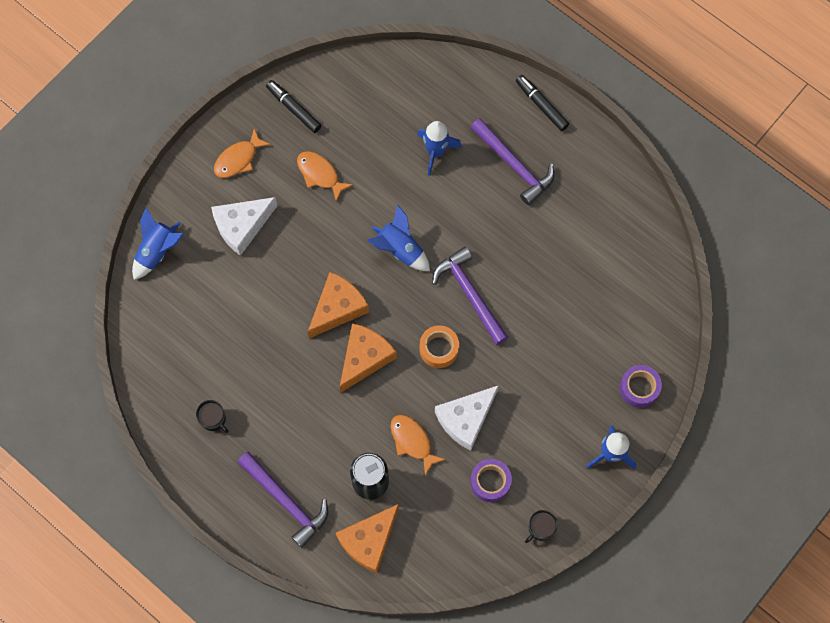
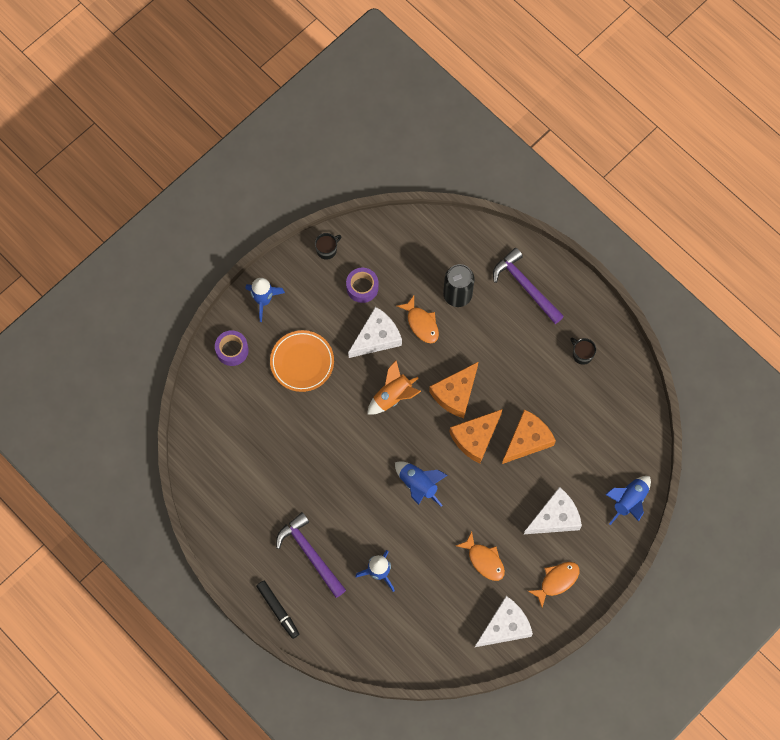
camera: 175 degrees left, 0 degrees up
(294, 109) = (505, 626): black marker -> white cheese
(369, 540) = (461, 252): orange cheese -> orange cheese (527, 440)
(439, 349) = (393, 396): orange tape -> orange rocket
(469, 294) = (362, 441): purple hammer -> none
(552, 380) = (302, 362): none -> orange plate

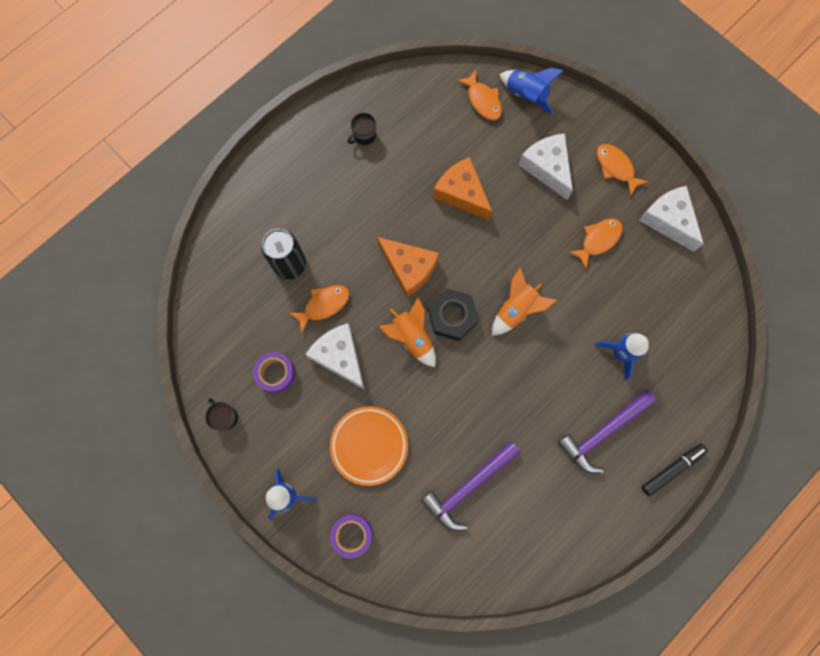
camera: 90 degrees left, 5 degrees up
(412, 430) = (452, 316): none -> black nut
(418, 485) = (516, 309): blue rocket -> orange rocket
(475, 438) = (460, 247): orange cheese -> none
(525, 286) = (282, 192): purple hammer -> purple hammer (468, 487)
(622, 461) = (482, 100): none -> orange fish

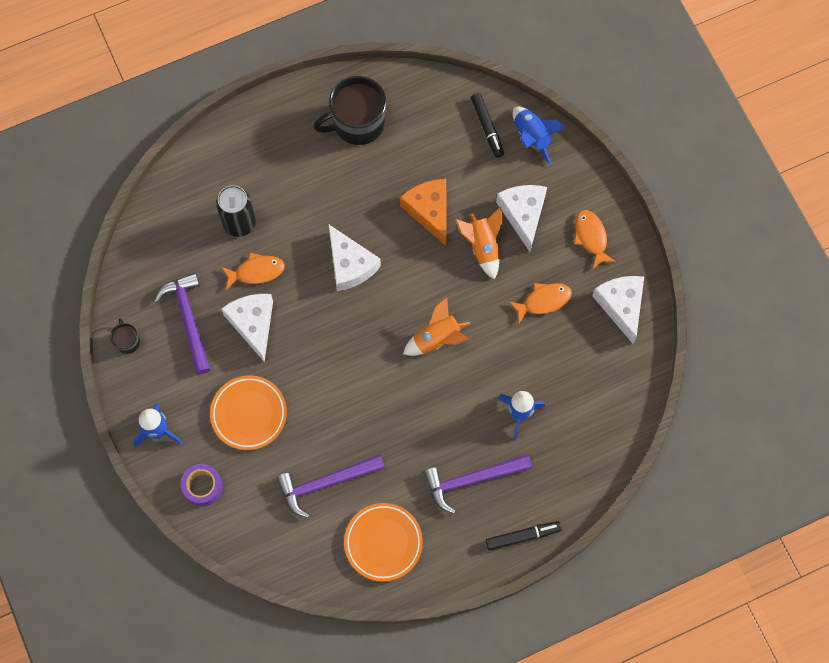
camera: 20 degrees right, 5 degrees down
(276, 374) = (188, 319): purple tape -> purple hammer
(364, 135) = (357, 123): black mug -> black mug, size x2.18
(408, 268) = (350, 264): orange cheese -> white cheese
(412, 337) = (327, 330): orange rocket -> orange rocket (482, 247)
(452, 316) = (373, 324): black nut -> none
(482, 100) = (487, 127): orange fish -> black marker
(546, 525) = (383, 543): none -> orange plate

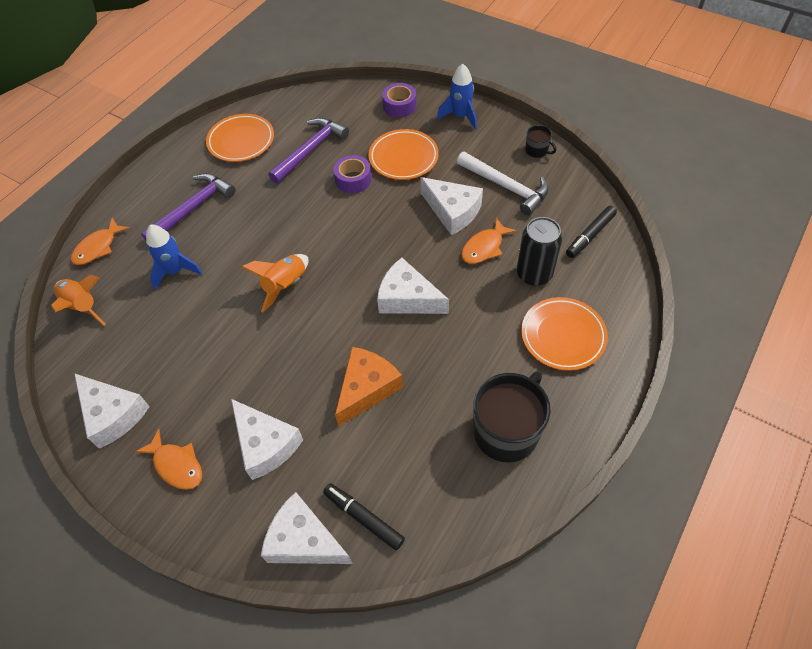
camera: 150 degrees right, 15 degrees down
(188, 319) = (506, 187): purple hammer -> white hammer
(263, 162) = (563, 336): none -> orange plate
(311, 418) = (353, 180): none -> purple tape
(429, 211) = (366, 388): orange cheese -> orange cheese turned 90 degrees counterclockwise
(482, 247) = (290, 387): orange rocket -> orange rocket (83, 306)
(522, 536) = (130, 196): black marker -> black marker (590, 235)
(532, 137) = (304, 540): blue rocket -> white cheese
(543, 301) = (199, 373): orange fish -> orange fish (98, 247)

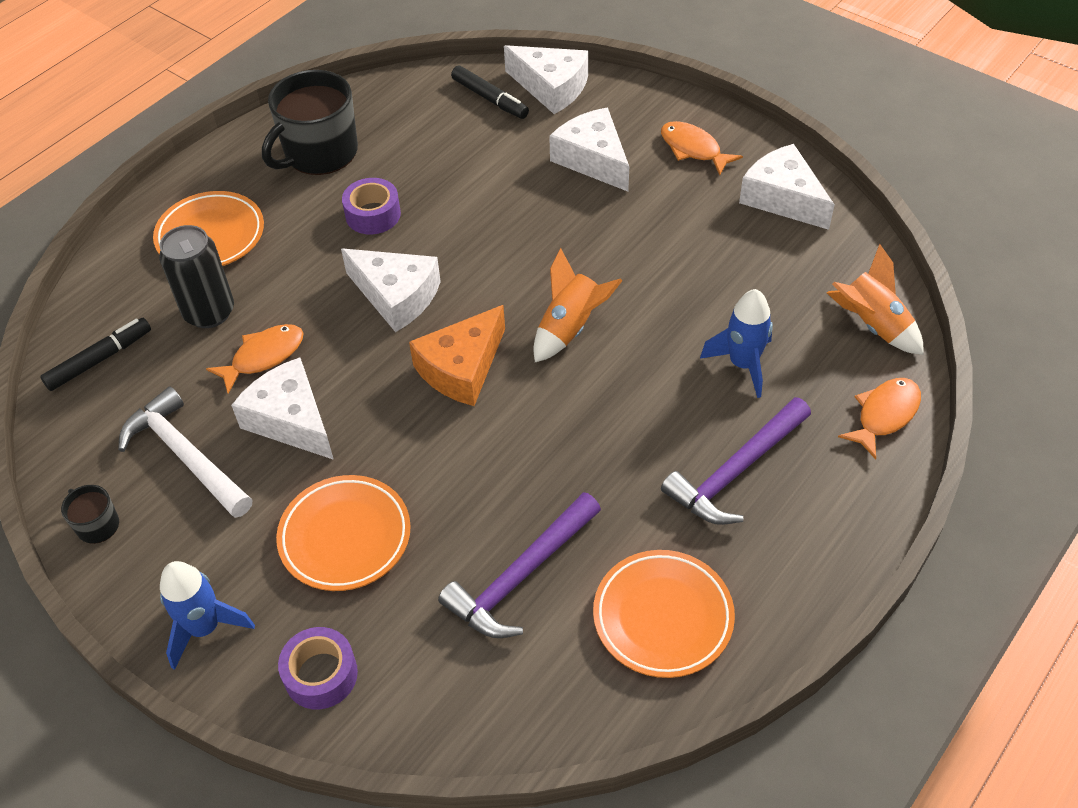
camera: 175 degrees left, 5 degrees down
(353, 180) = (446, 499): purple tape -> purple tape (373, 214)
(366, 388) = (470, 201): orange cheese -> orange cheese (462, 368)

